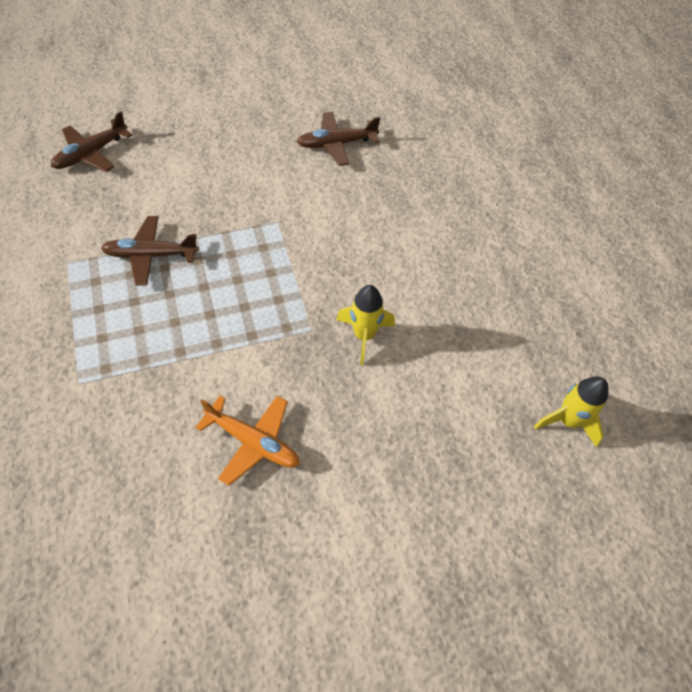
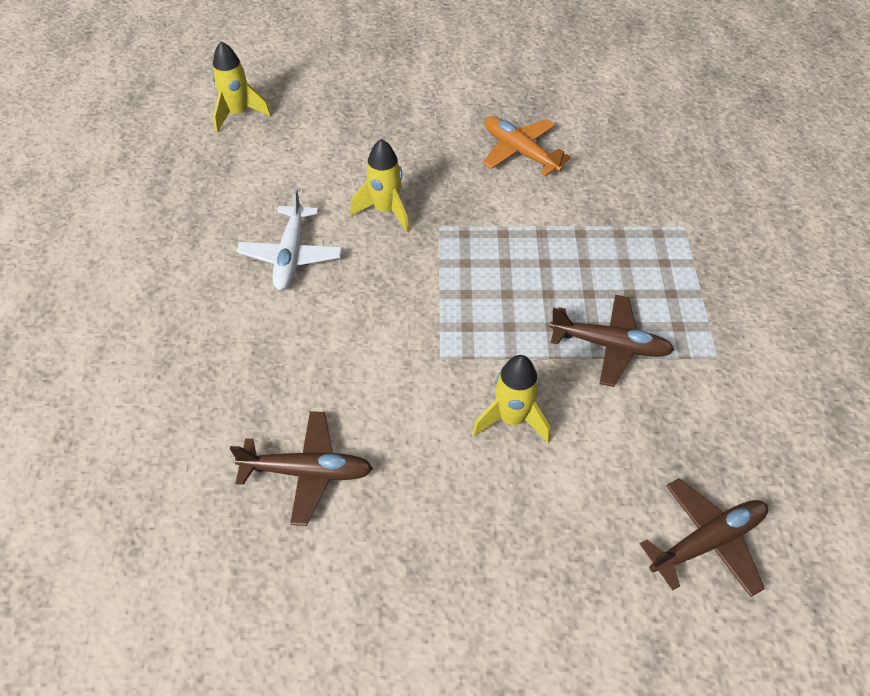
camera: 160 degrees left, 5 degrees down
(218, 194) = (512, 419): none -> yellow rocket
(422, 275) = (291, 255): none -> white plane

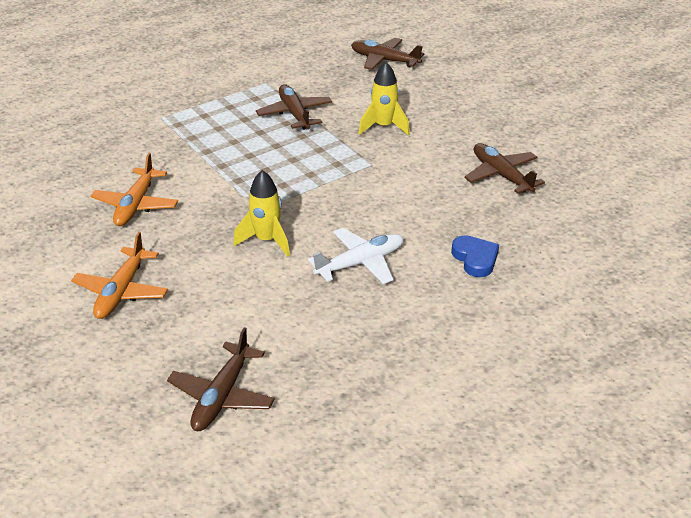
camera: 125 degrees left, 15 degrees down
(208, 342) = (475, 259): none -> blue heart
(238, 114) = (222, 396): yellow rocket -> brown plane
(402, 106) = (121, 291): none -> orange plane

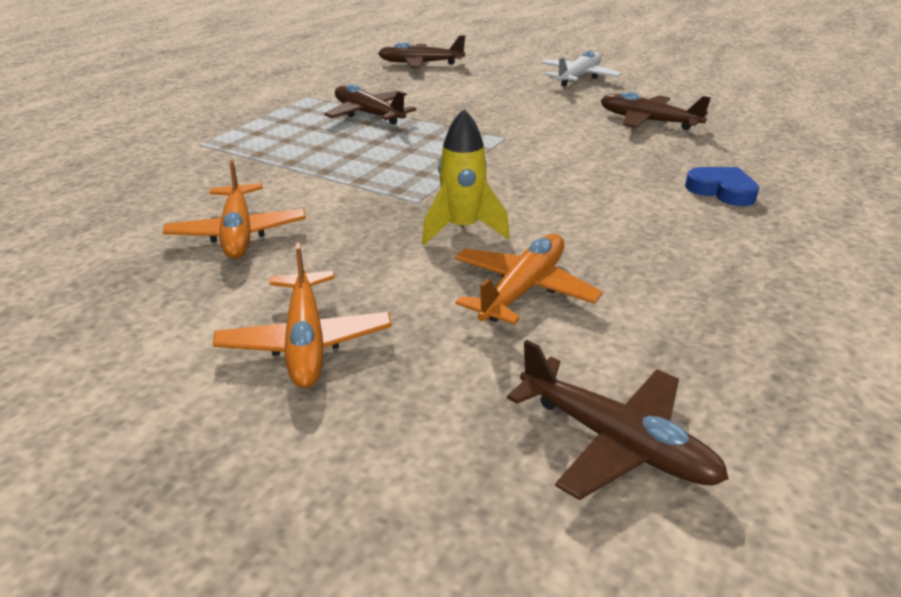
camera: 25 degrees left, 5 degrees down
(222, 396) = (615, 442): brown plane -> brown plane turned 45 degrees counterclockwise
(261, 296) = (523, 290): none -> orange plane
(360, 263) = (605, 224): white plane -> white plane (578, 77)
(383, 127) = (480, 108): yellow rocket -> none

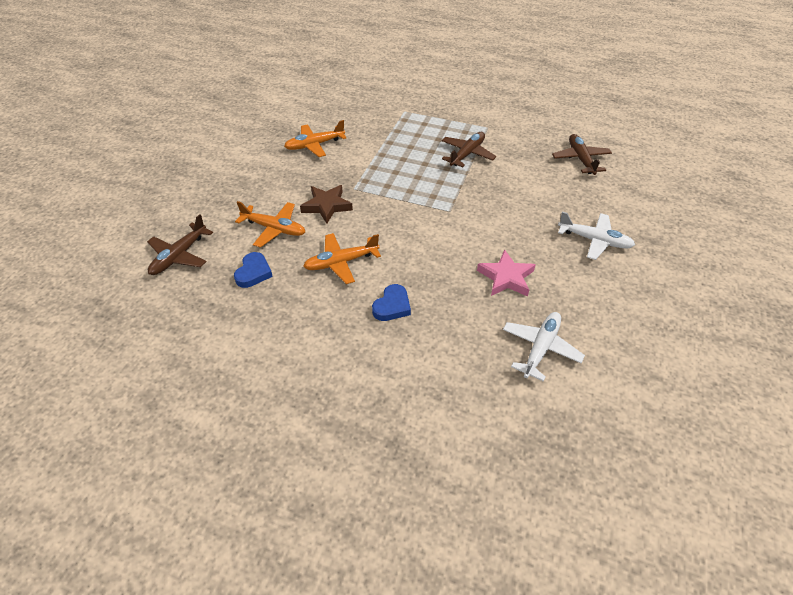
camera: 80 degrees right, 15 degrees up
(305, 341) = (238, 178): orange plane -> orange plane (341, 262)
(462, 229) = (326, 206): yellow rocket -> brown star
(648, 121) = (506, 277): brown plane -> pink star
(666, 317) = (253, 272): none -> blue heart
(764, 119) = (540, 348): none -> white plane

